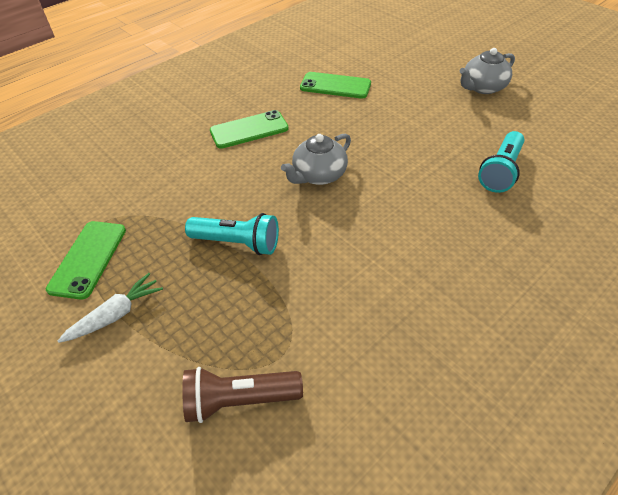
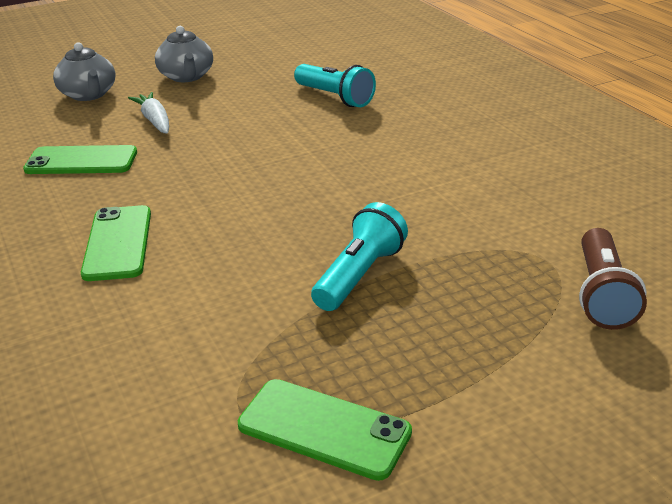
camera: 75 degrees left, 15 degrees down
(116, 315) = (453, 395): white carrot -> white carrot (155, 121)
(318, 175) = (266, 200): grey teapot -> grey teapot (88, 94)
(335, 86) = (81, 161): green phone -> green phone turned 60 degrees clockwise

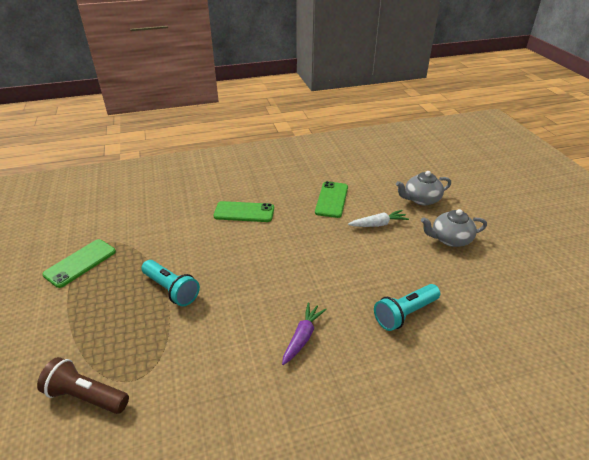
camera: 100 degrees right, 5 degrees up
(403, 152) = (302, 337): none -> purple carrot

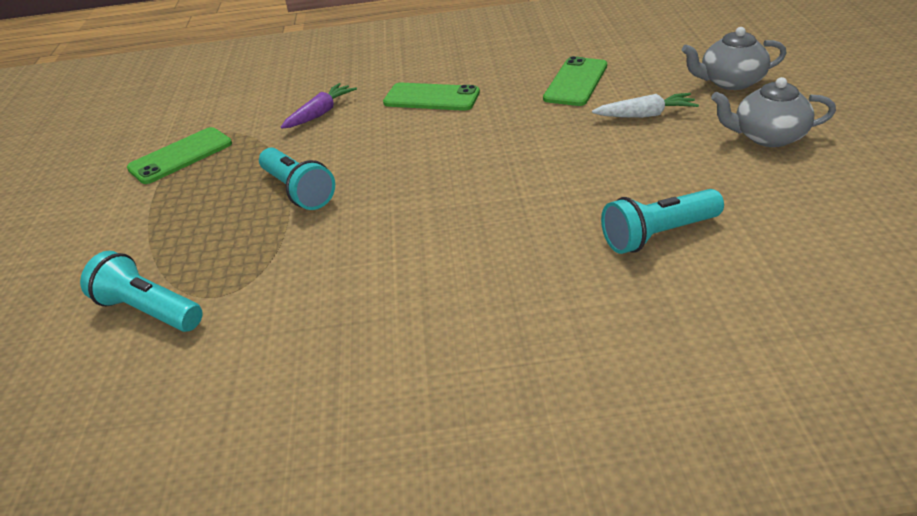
camera: 15 degrees right, 0 degrees up
(86, 396) = (149, 310): brown flashlight -> turquoise flashlight
(302, 337) = (480, 258): purple carrot -> purple carrot (320, 113)

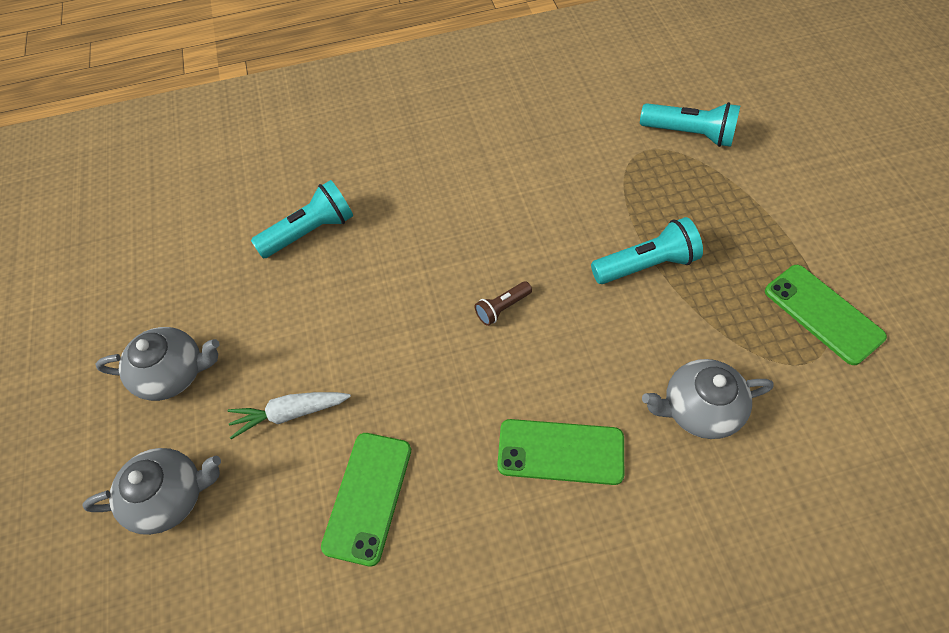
camera: 170 degrees right, 20 degrees up
(181, 156) = (823, 314): green phone -> green phone turned 75 degrees counterclockwise
(298, 191) = (646, 265): turquoise flashlight -> turquoise flashlight turned 120 degrees clockwise
(320, 113) = (699, 409): purple carrot -> grey teapot
(449, 167) = (502, 308): none -> brown flashlight

